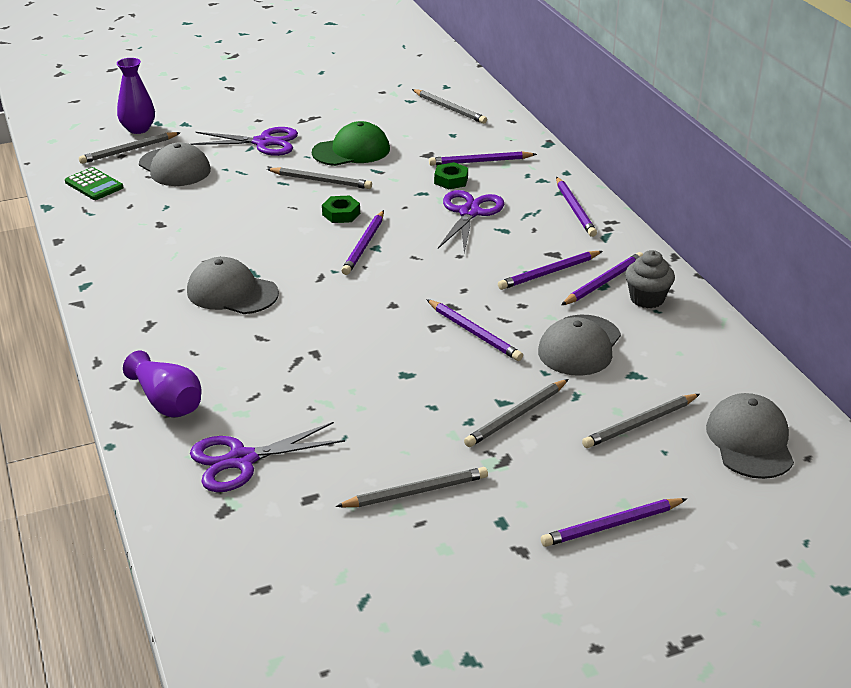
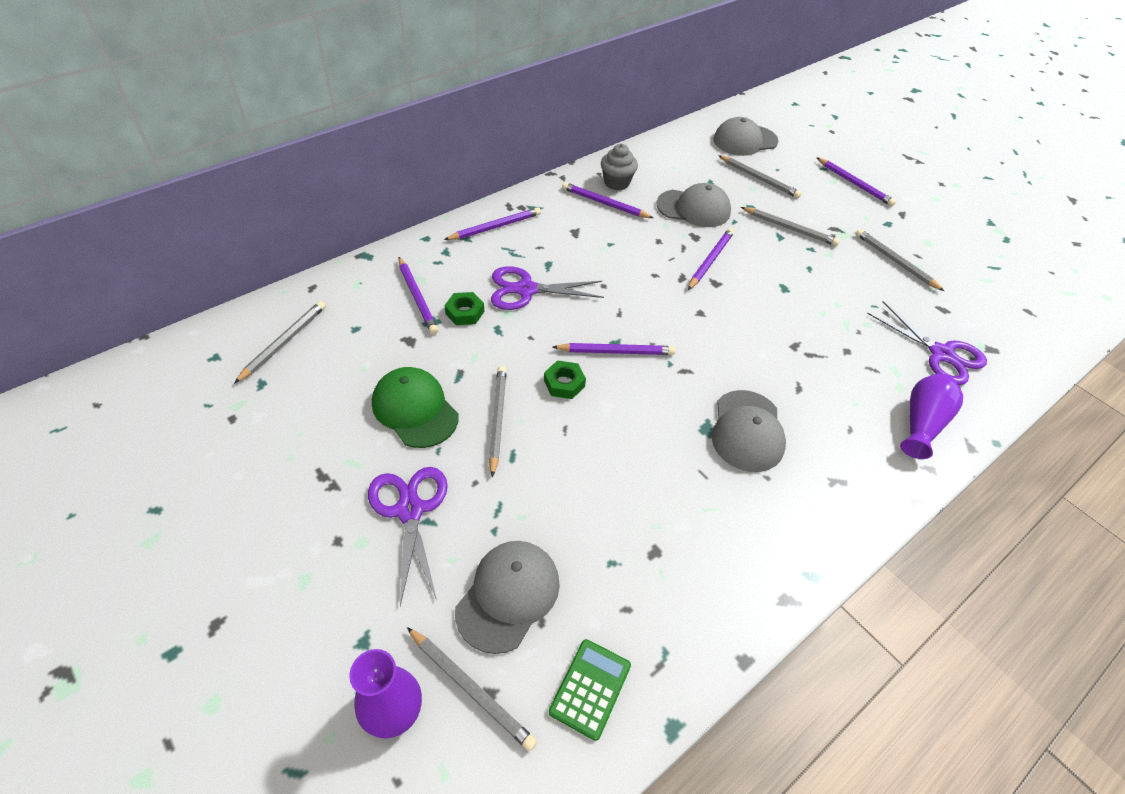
camera: 110 degrees left, 15 degrees up
(549, 273) = (605, 231): purple pencil -> none

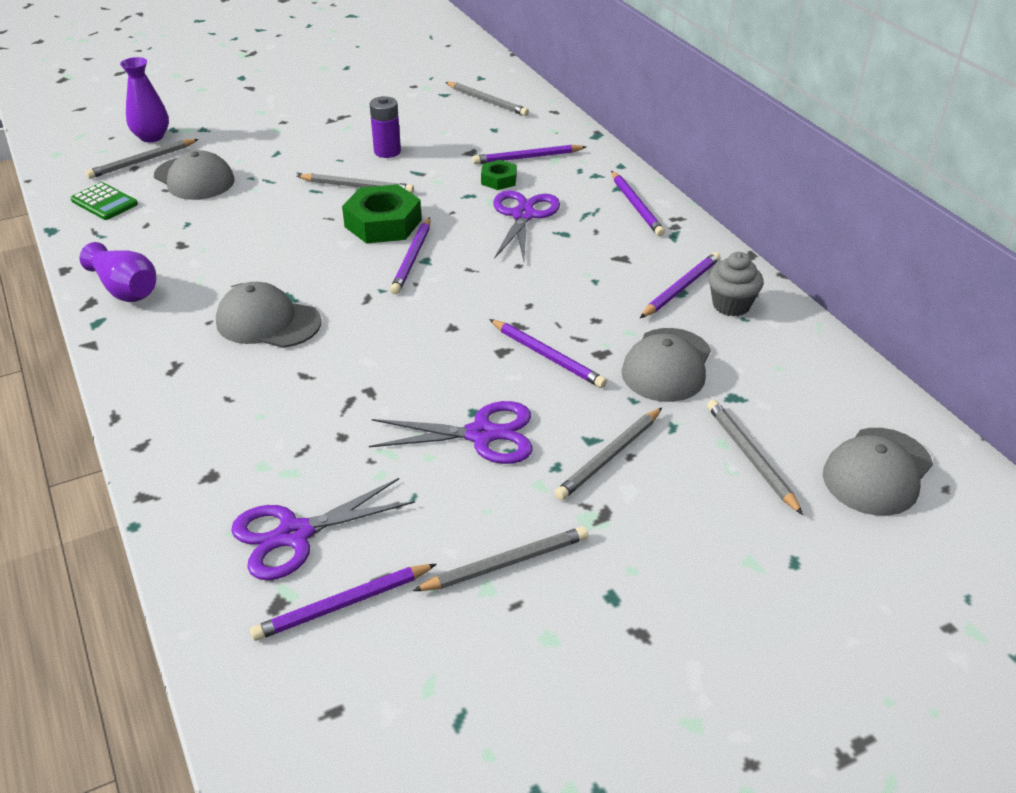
camera: 105 degrees right, 10 degrees down
(410, 510) = (290, 146): purple scissors -> purple scissors (481, 434)
(415, 409) = (387, 151): green cap -> purple battery
(564, 383) = (383, 223): green nut -> green nut, size x1.84
(745, 140) = (877, 471): grey cap -> grey cap turned 135 degrees counterclockwise
(759, 179) = (751, 457): grey pencil -> grey pencil turned 105 degrees clockwise
(854, 184) = (741, 592): purple pencil -> purple pencil (343, 604)
(921, 423) = (200, 463): purple vase -> purple vase (125, 289)

